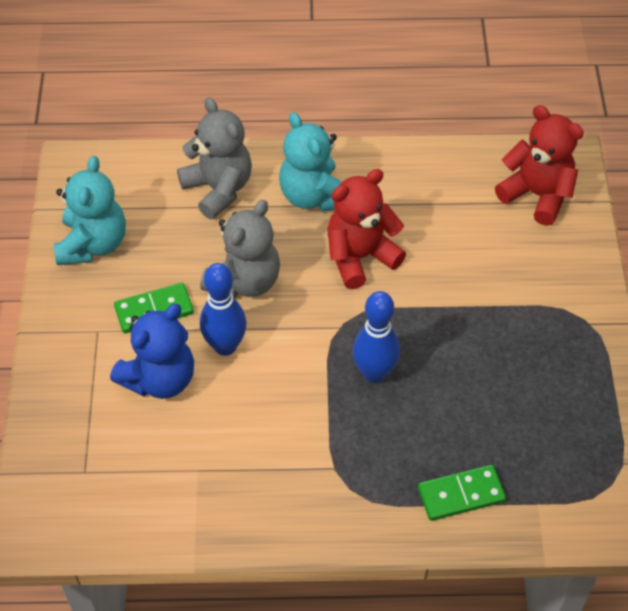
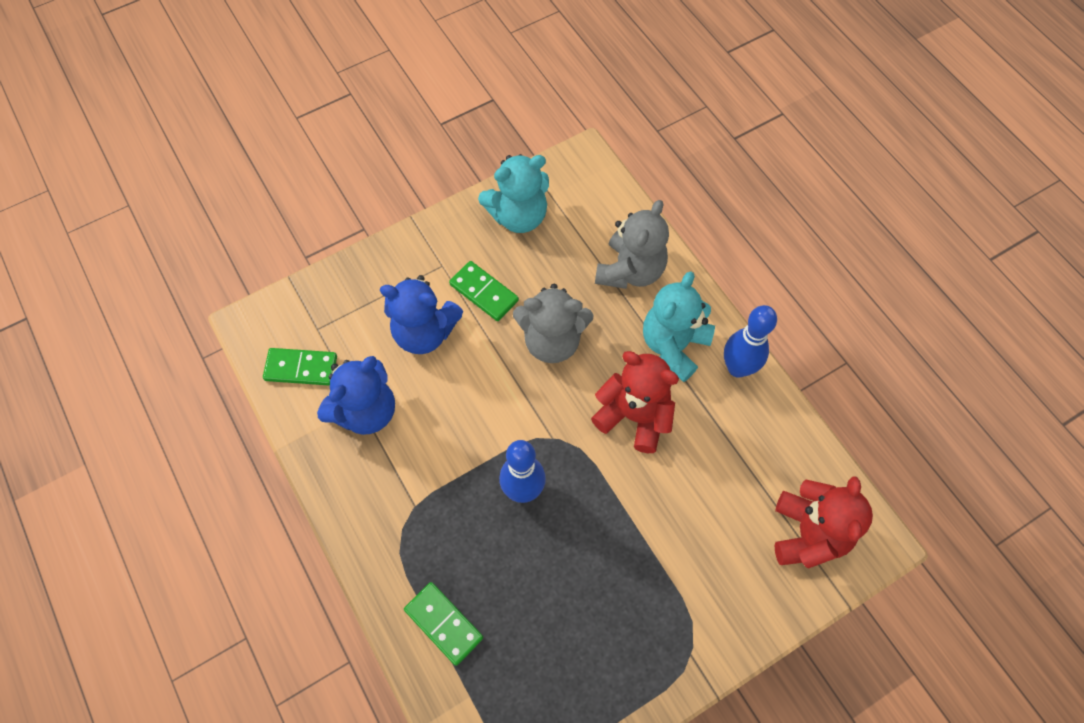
camera: 60 degrees right, 10 degrees up
(119, 505) = (301, 368): none -> green domino
(208, 467) = (365, 411): none -> blue teddy bear
(225, 346) = (481, 361): blue bowling pin -> blue bowling pin (737, 368)

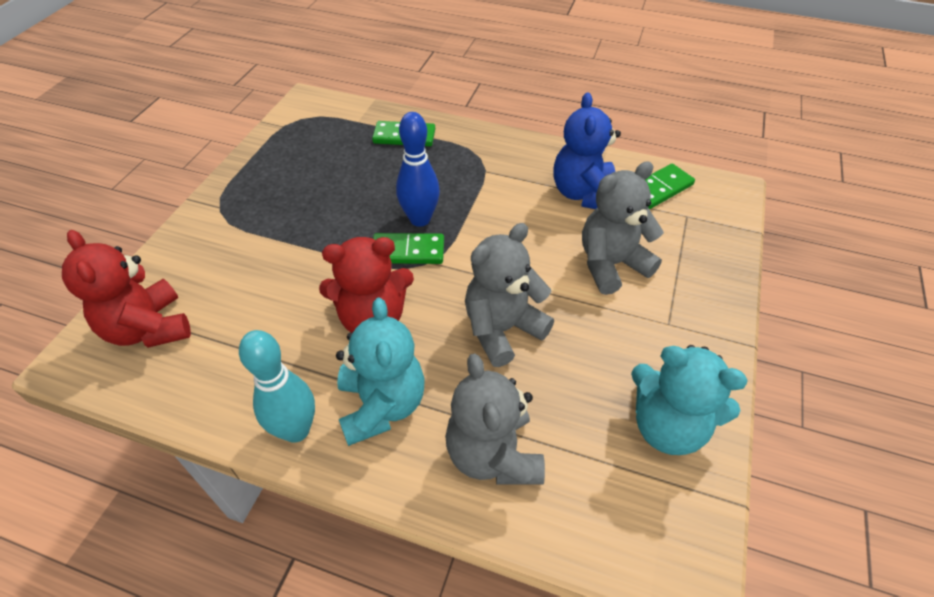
camera: 140 degrees right, 15 degrees down
(424, 332) = (611, 264): blue teddy bear -> grey teddy bear
(484, 292) = (605, 327): green domino -> green domino (408, 251)
(518, 216) = (667, 426): turquoise teddy bear -> turquoise teddy bear turned 90 degrees counterclockwise
(737, 368) = (296, 430): blue bowling pin -> turquoise bowling pin

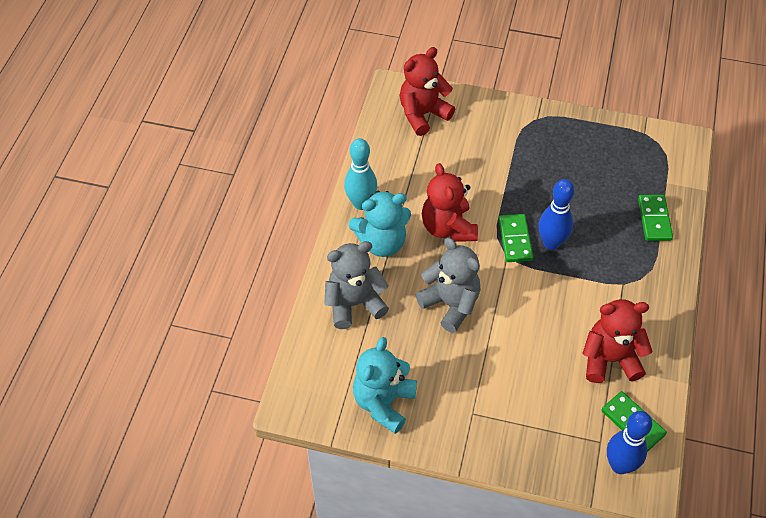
camera: 85 degrees right, 5 degrees up
(583, 194) = (610, 359): blue teddy bear -> red teddy bear
(611, 264) = (527, 377): grey teddy bear -> none
(712, 205) = (620, 465): none -> blue bowling pin

